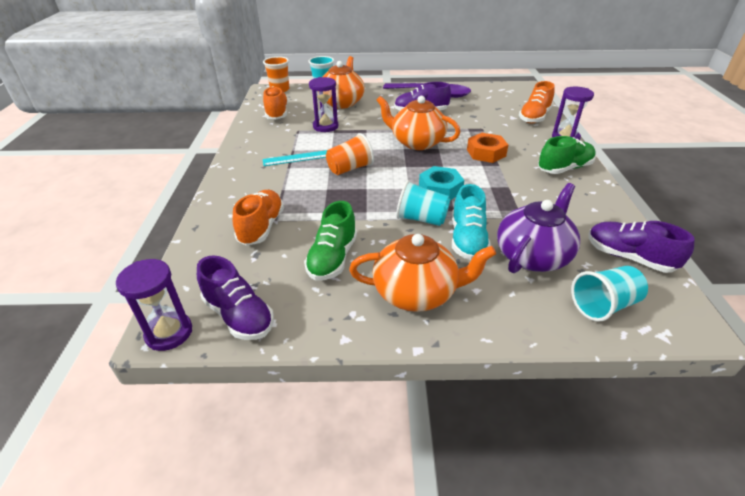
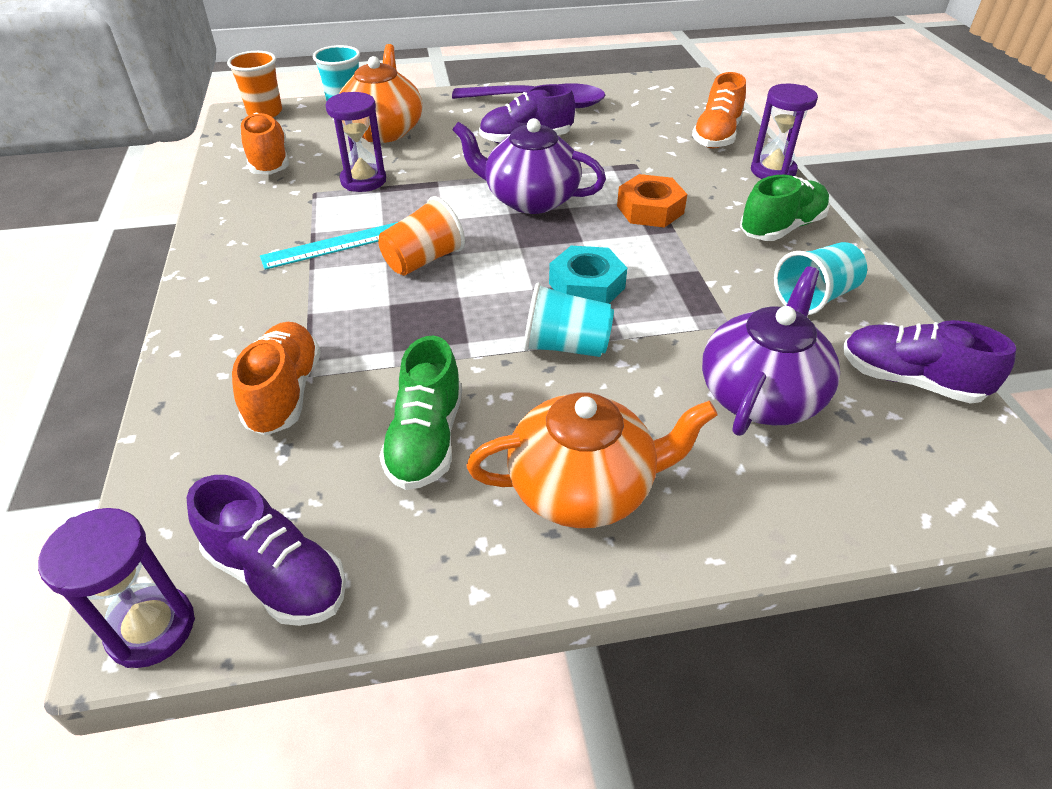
camera: 10 degrees left, 5 degrees up
(417, 142) = (530, 199): orange teapot -> purple teapot
(467, 239) = (650, 377): turquoise shoe -> none
(603, 305) = (886, 472): turquoise cup -> turquoise cup (814, 297)

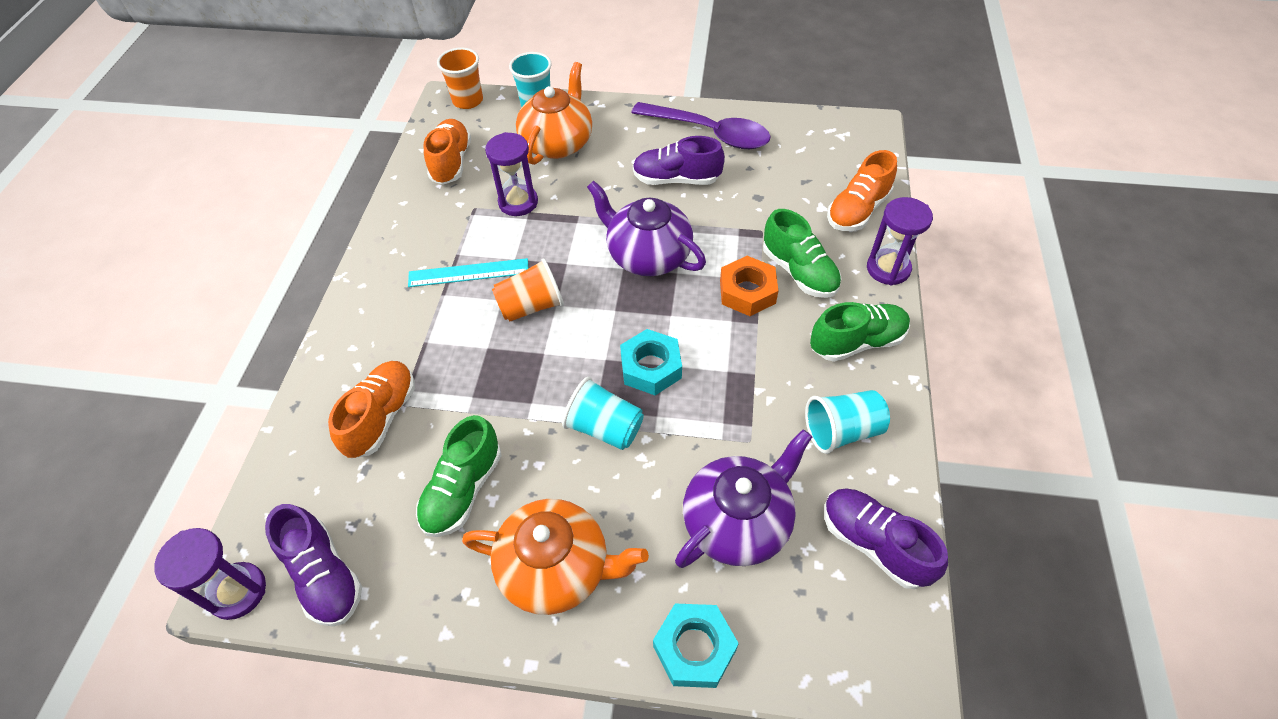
camera: 20 degrees right, 10 degrees up
(691, 187) = (799, 272): none -> green shoe
(789, 522) = (694, 648): none -> turquoise nut

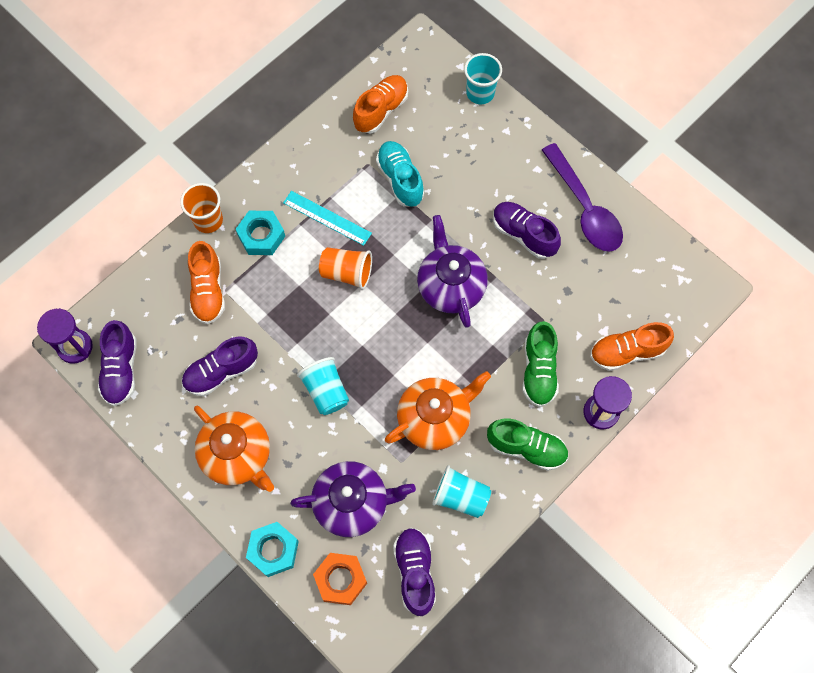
camera: 35 degrees right, 15 degrees up
(381, 417) = (208, 290): orange shoe -> orange shoe turned 120 degrees clockwise
(463, 490) = (221, 372): green shoe -> purple shoe
(468, 101) = (434, 54): orange cup -> orange cup (208, 220)
(518, 202) = (400, 179): purple hourglass -> turquoise shoe
(558, 143) = (467, 142): orange teapot -> orange teapot (435, 418)
(651, 367) = (384, 371): turquoise nut -> turquoise nut (261, 236)
(747, 292) = (491, 361): orange nut -> orange nut (340, 579)

